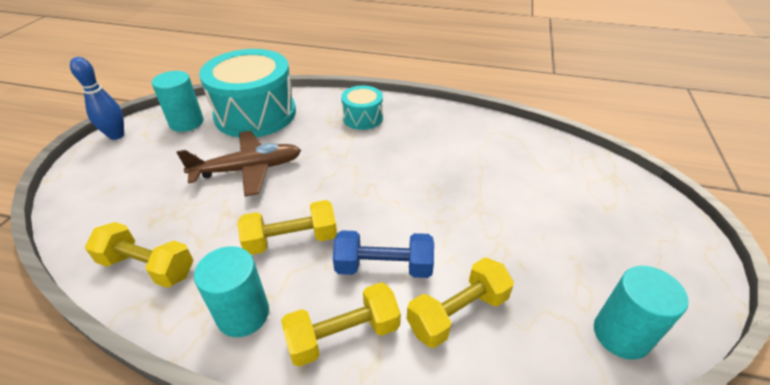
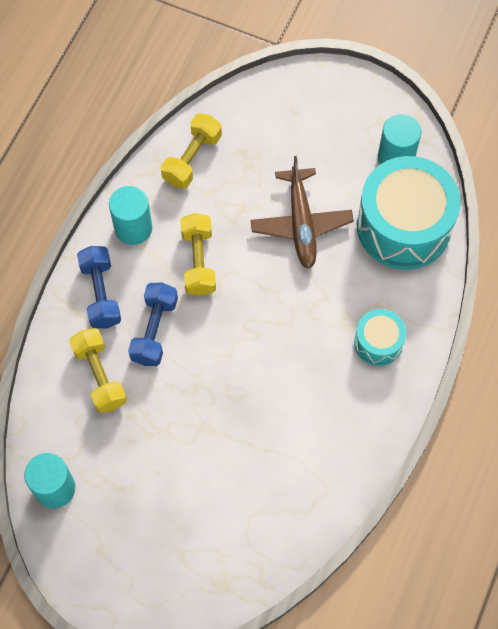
camera: 100 degrees right, 25 degrees up
(116, 135) = (380, 96): blue bowling pin -> none
(343, 335) = (101, 293): yellow dumbbell -> blue dumbbell

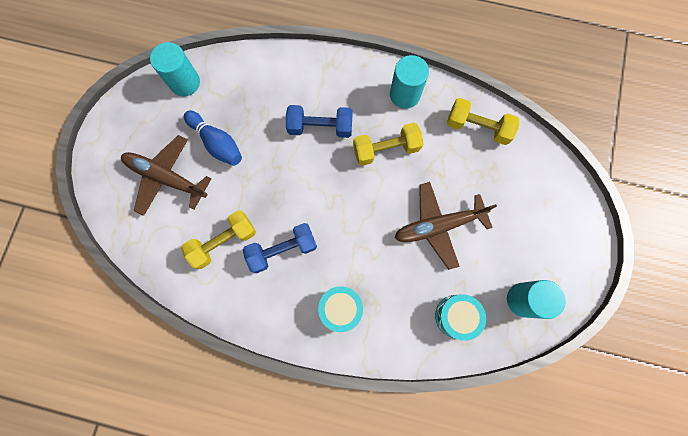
camera: 80 degrees right, 10 degrees up
(100, 376) = (276, 95): yellow dumbbell -> yellow dumbbell (223, 242)
(101, 293) = (344, 82): blue dumbbell -> blue dumbbell (282, 250)
(149, 456) = (217, 143): none -> blue bowling pin
(183, 524) = (167, 178): none -> brown plane
(403, 226) = (456, 316): turquoise drum -> turquoise drum, size x0.50

